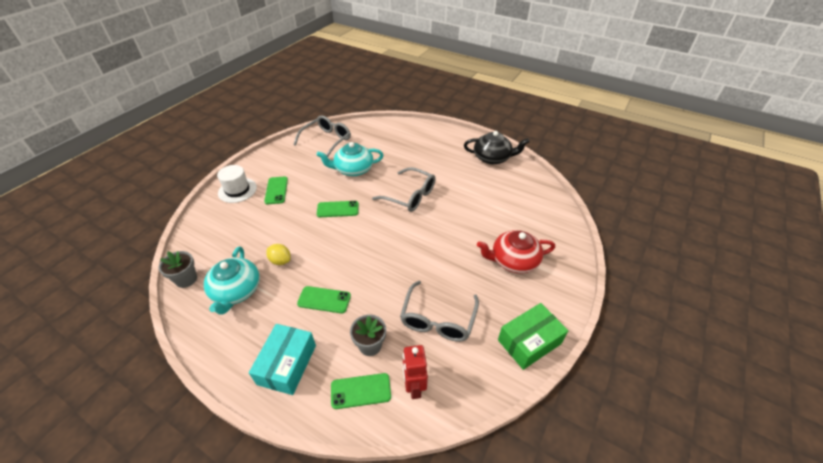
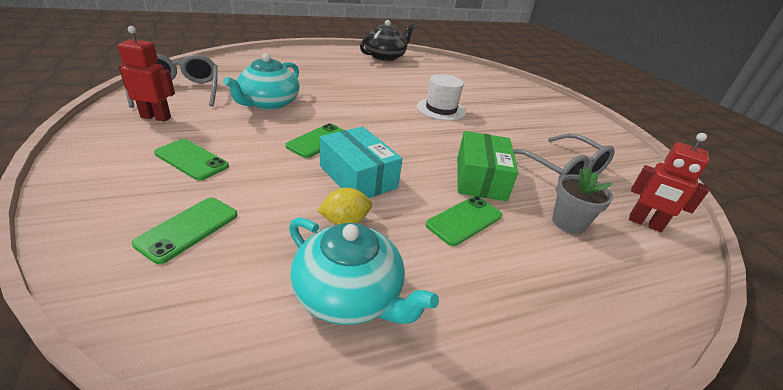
camera: 55 degrees left, 10 degrees down
(186, 279) = (227, 353): grey flower pot -> none
(237, 190) = (110, 189): white hat -> white hat (441, 109)
(287, 364) = (556, 305): turquoise box -> turquoise box (358, 177)
(296, 156) = (156, 117): none -> red robot
(361, 391) = (635, 261): green phone -> green phone (188, 229)
(410, 196) = (371, 102): grey glasses -> none
(513, 260) = (521, 109): red teapot -> none
(529, 342) = (619, 147): green box -> green box (480, 178)

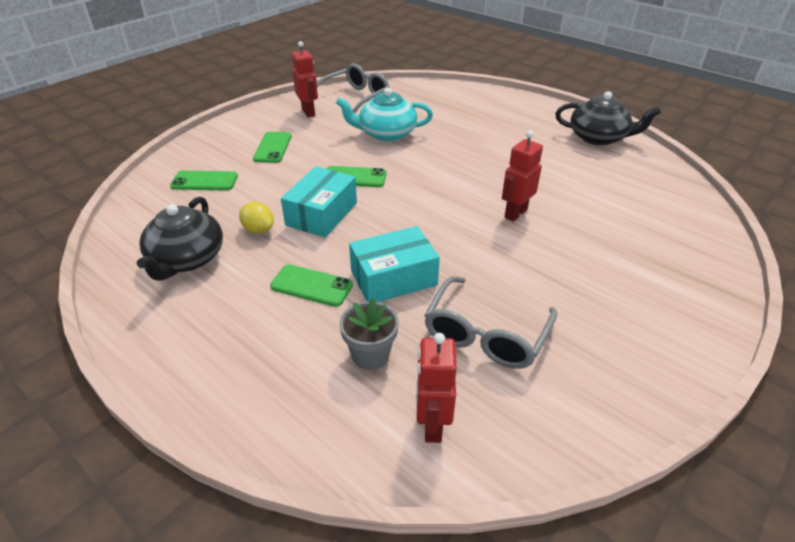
camera: 65 degrees right, 5 degrees up
(349, 294) = (186, 259): turquoise teapot -> black teapot
(441, 109) = (515, 213): white hat -> red robot
(480, 178) = (393, 278): green box -> turquoise box

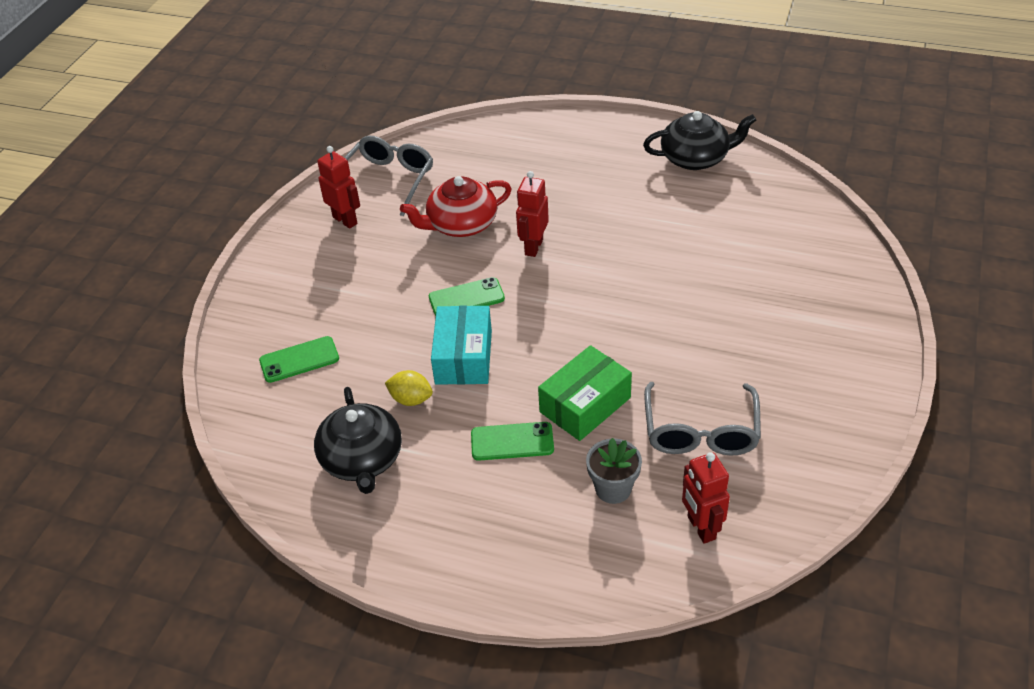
camera: 20 degrees left, 5 degrees up
(272, 147) = (342, 287): green phone -> none
(386, 133) = (461, 224): turquoise teapot -> red teapot
(393, 278) = (585, 405): turquoise box -> green box
(515, 213) = (659, 289): red robot -> red robot (533, 247)

